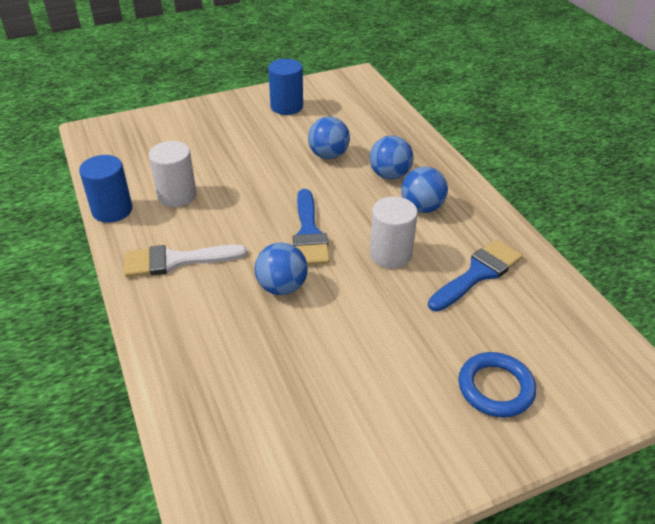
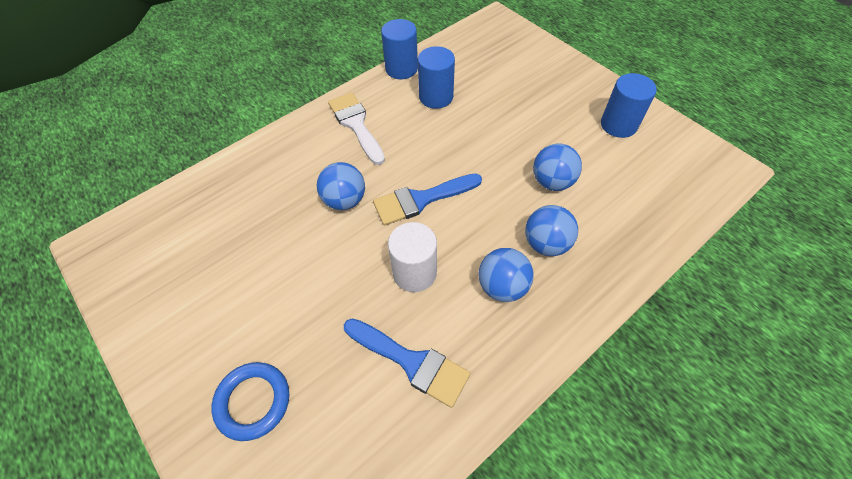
camera: 75 degrees right, 15 degrees up
(177, 195) = (436, 97): white cylinder -> blue cylinder

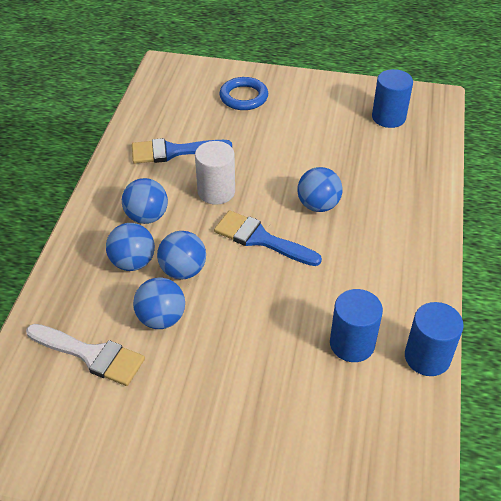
camera: 140 degrees right, 10 degrees down
(356, 125) = (388, 267): white brush -> white brush (91, 355)
(421, 199) = (261, 239): blue brush -> blue brush turned 90 degrees counterclockwise
(507, 210) = (183, 270): none -> blue ball
(618, 125) = (129, 433): blue cylinder -> blue cylinder (388, 117)

